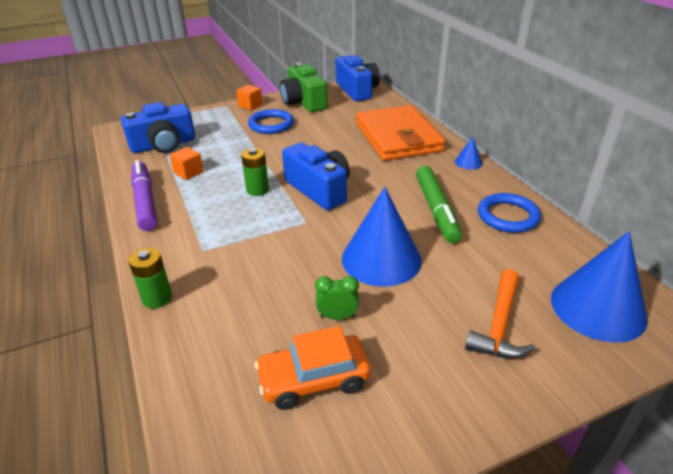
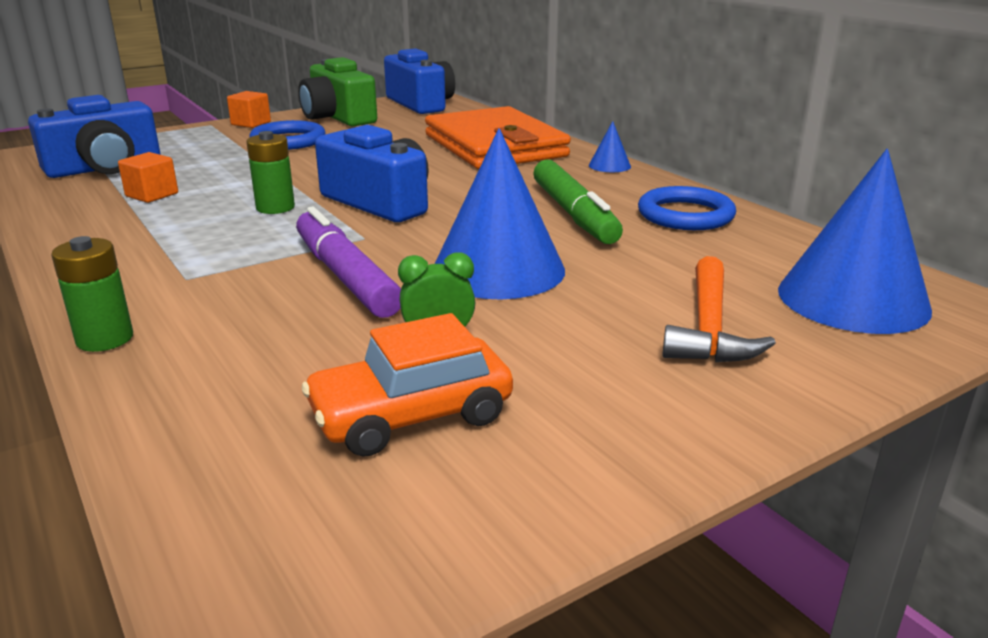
camera: 10 degrees left, 10 degrees down
(145, 201) = (75, 229): purple marker -> purple marker (345, 276)

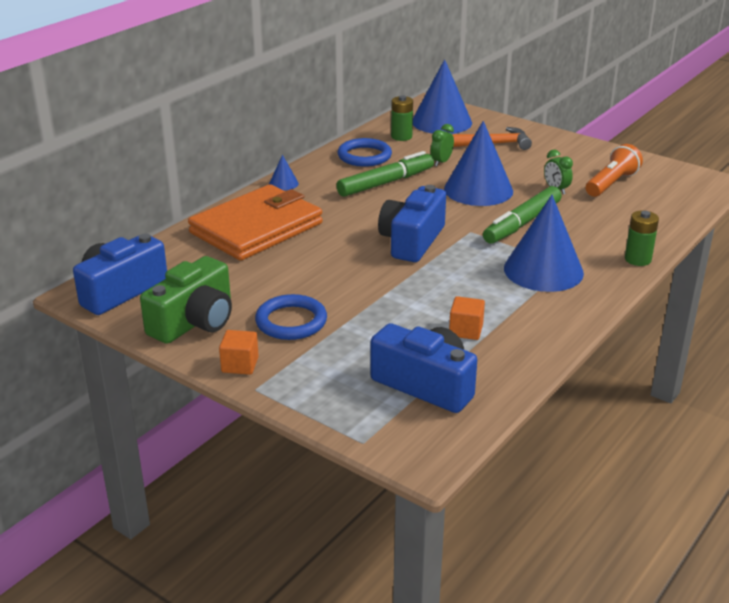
camera: 110 degrees left, 5 degrees up
(196, 259) = (543, 270): none -> blue cone
(275, 207) = (449, 273): green battery -> green battery (401, 137)
(345, 276) = (522, 223): purple marker -> green marker
(411, 415) = (611, 183): orange car -> orange flashlight
(634, 262) = (441, 162): none -> green clock

